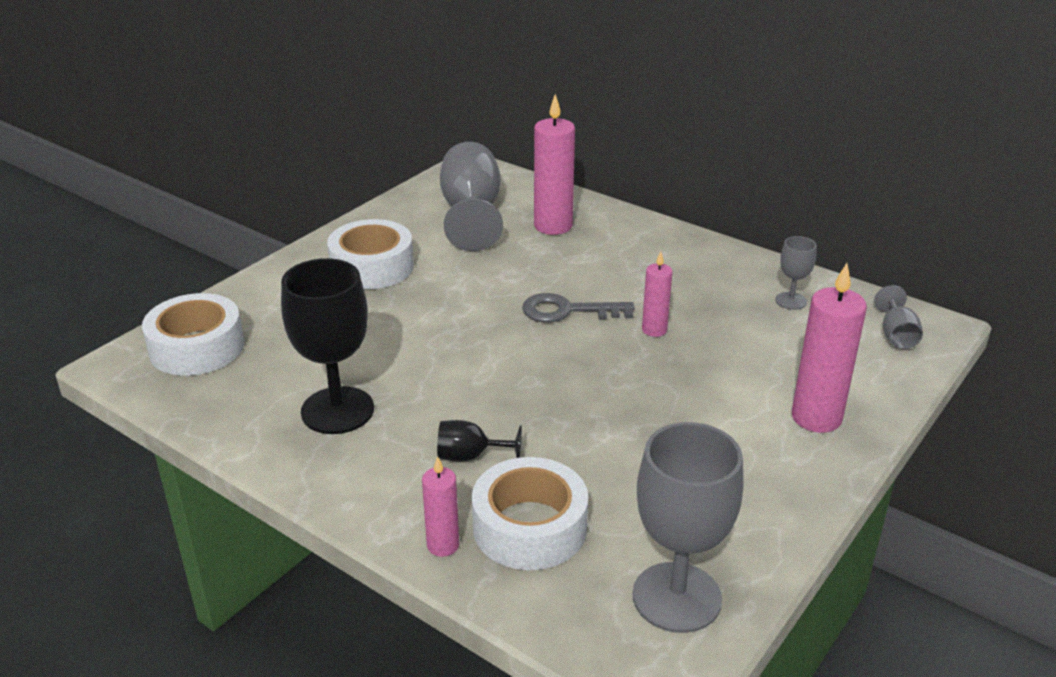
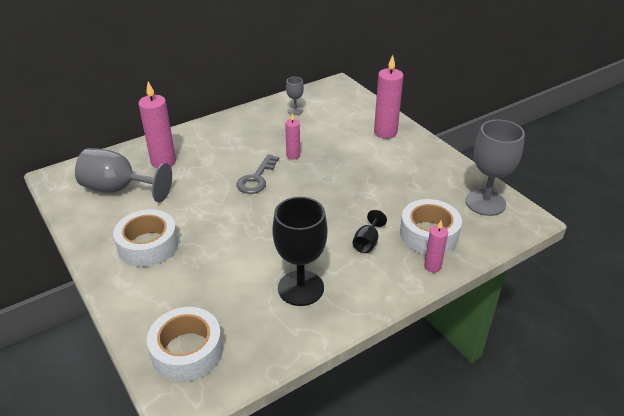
camera: 70 degrees left, 5 degrees up
(896, 335) = (339, 94): grey goblet -> none

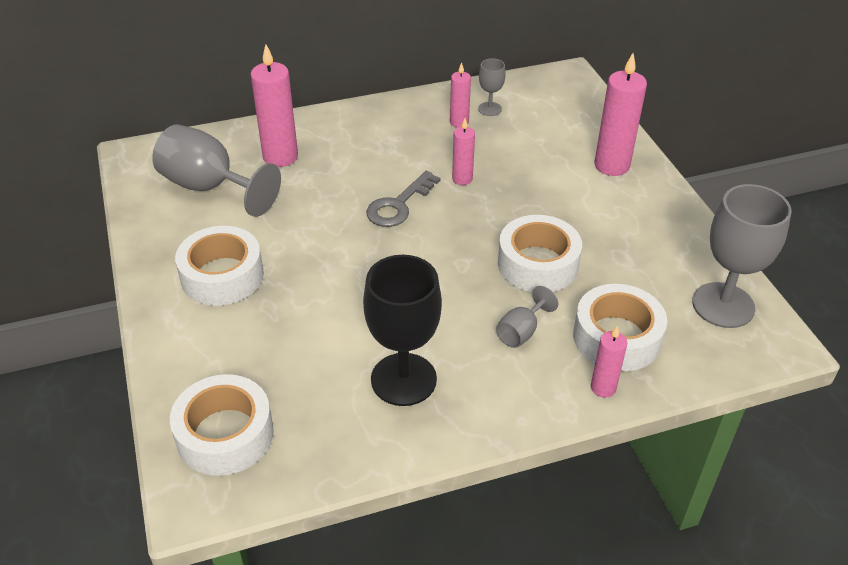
camera: 15 degrees right, 5 degrees up
(278, 122) = (459, 122): none -> pink candle
(362, 199) = (537, 264): none -> white tape
(367, 242) = (521, 332): black goblet -> grey goblet

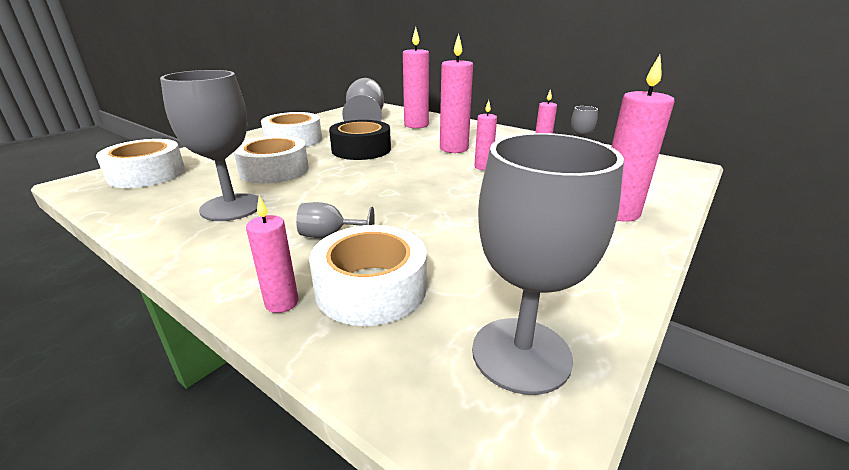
camera: 55 degrees right, 15 degrees down
(324, 235) = (361, 149): none -> black tape
(393, 170) = (454, 149): none -> pink candle
(398, 205) = (421, 158): grey key -> none
(403, 379) = (231, 207): black goblet -> grey goblet
(537, 264) = (428, 218): white tape -> white tape (274, 170)

